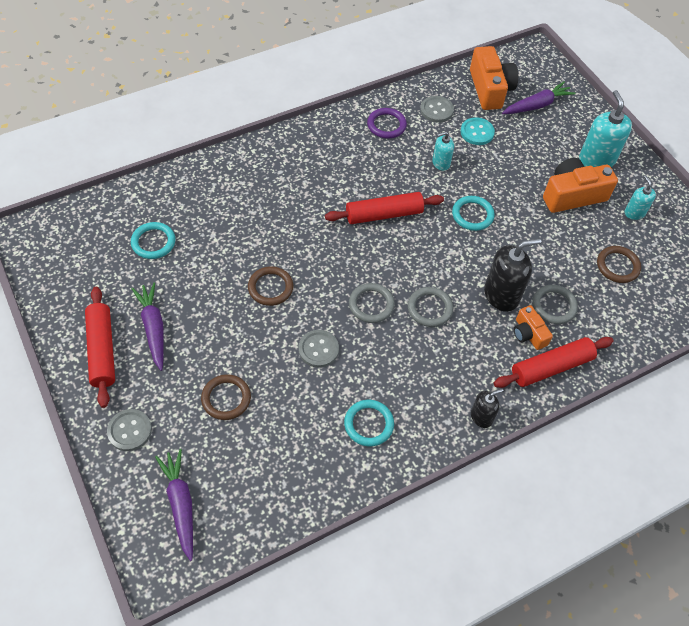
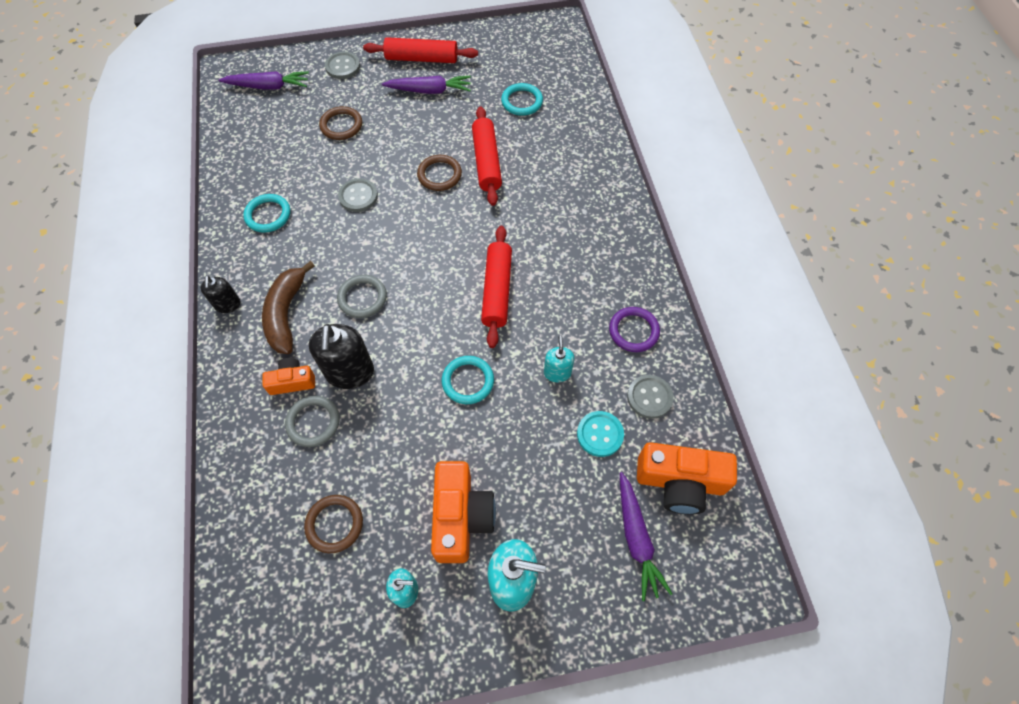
camera: 110 degrees right, 5 degrees up
(371, 304) = (388, 249): grey ring -> none
(470, 363) = (286, 314): none -> brown banana
(551, 367) = (245, 388): red rolling pin -> red rolling pin (486, 162)

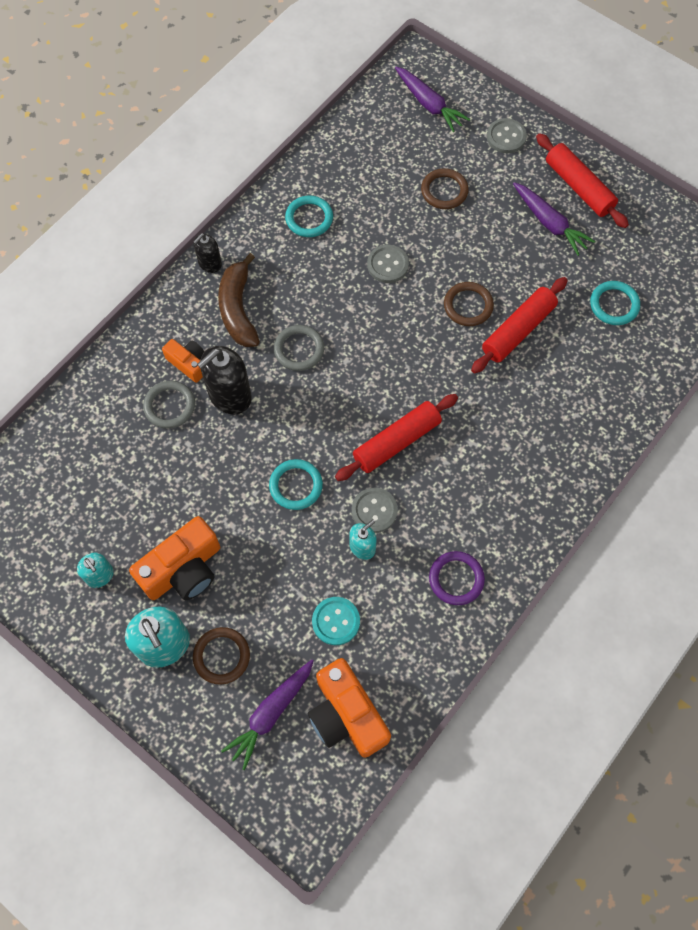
camera: 50 degrees right, 5 degrees up
(286, 314) = (238, 309): brown banana -> brown banana turned 60 degrees counterclockwise
(334, 524) = (108, 487): brown ring -> brown ring (221, 656)
(649, 397) = (403, 637): grey button -> grey button (374, 511)

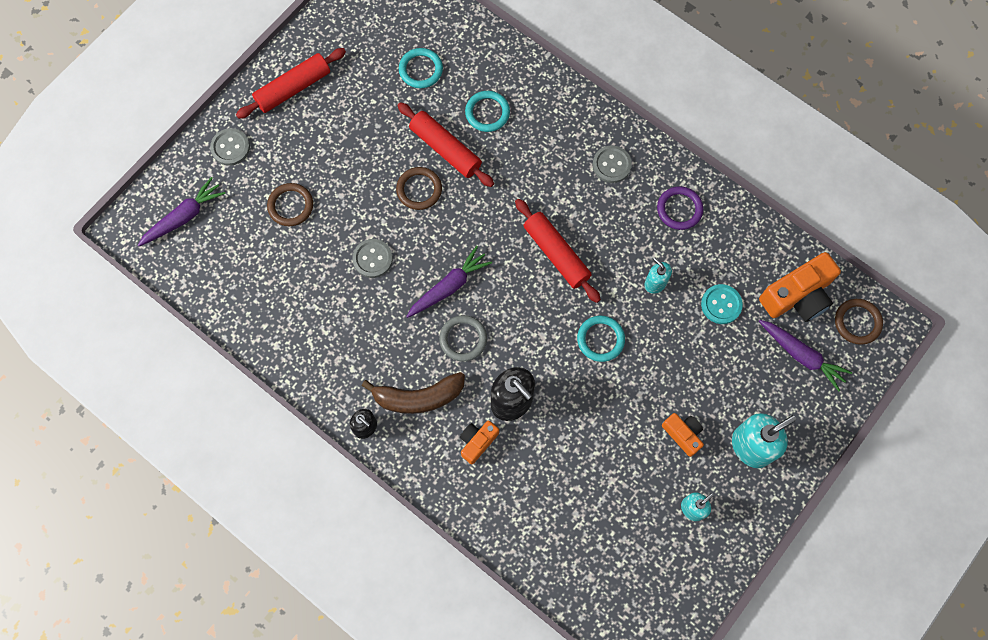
camera: 90 degrees left, 5 degrees up
(170, 406) = (523, 457): grey ring -> none
(183, 569) = (683, 434): orange camera -> orange camera, size x0.56
(221, 656) = (757, 397): brown ring -> brown ring (857, 322)
(309, 218) = (316, 332): turquoise ring -> turquoise ring (487, 113)
(374, 511) = (621, 273): grey button -> grey button (611, 165)
(549, 223) = (332, 116): purple carrot -> purple carrot (449, 287)

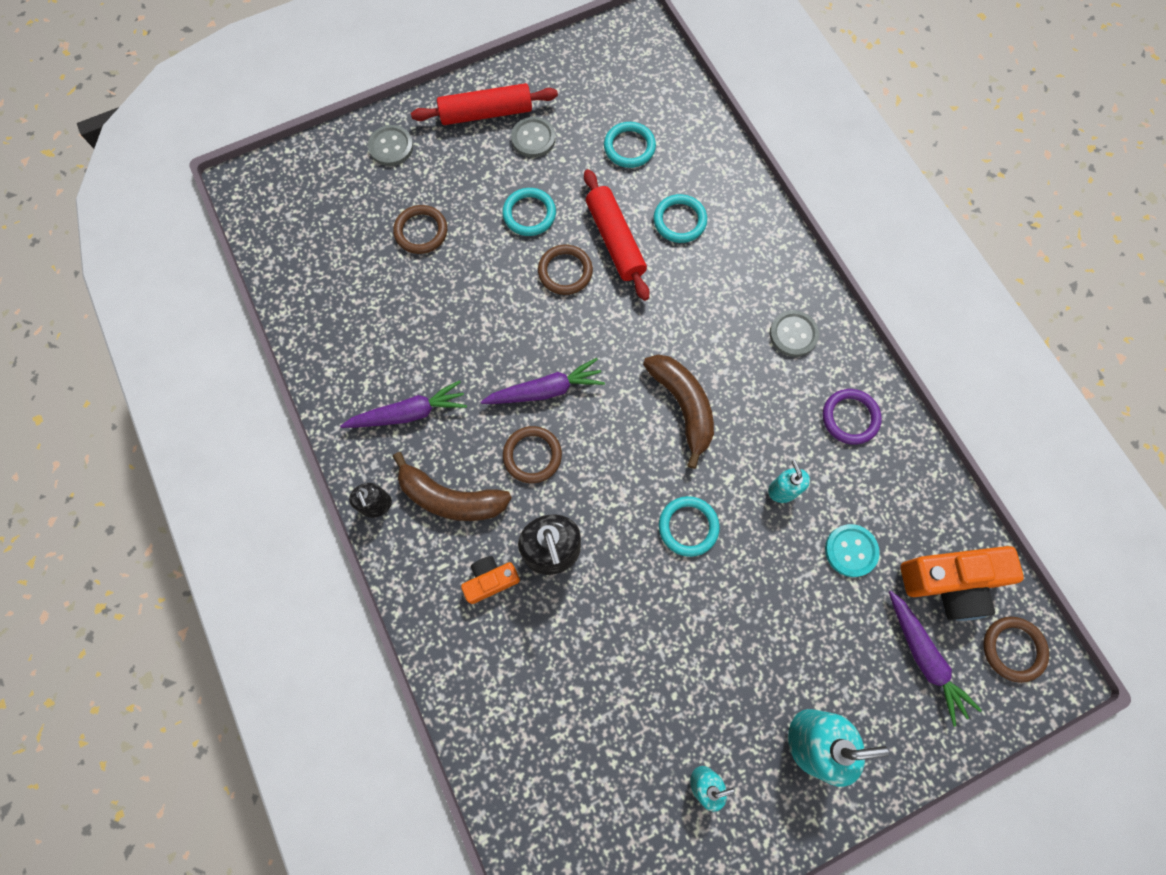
camera: 25 degrees right, 0 degrees up
(184, 217) = (307, 197): purple carrot -> purple carrot (408, 413)
(369, 156) = (529, 214): none -> turquoise ring
(372, 259) = (478, 324): grey button -> grey button (533, 138)
(463, 339) = (532, 455): grey ring -> brown ring
(556, 254) = (683, 406): red rolling pin -> brown banana
(683, 434) = (734, 686): orange camera -> none

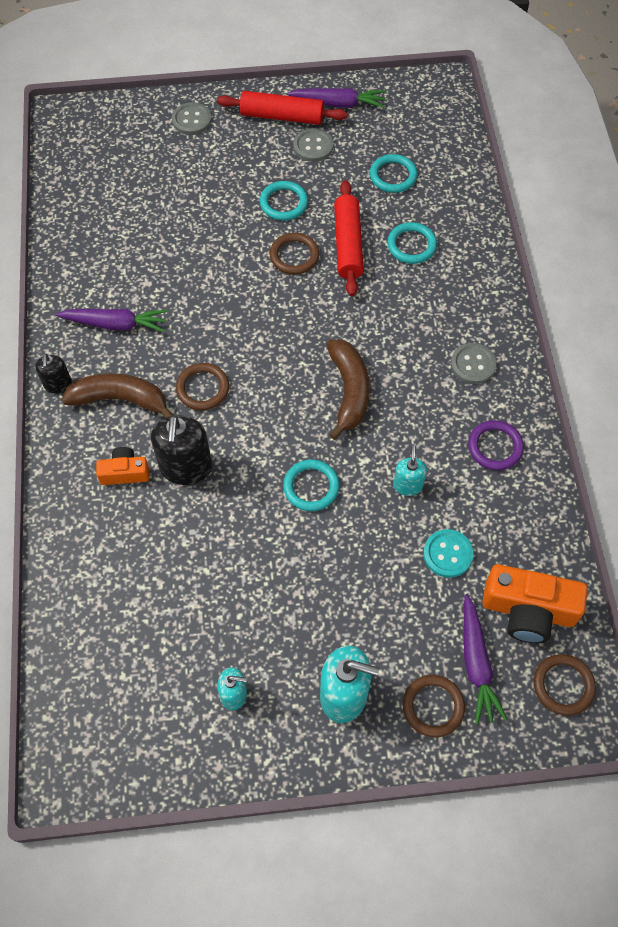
camera: 20 degrees right, 10 degrees down
(421, 231) = (187, 190): brown ring -> brown ring (433, 706)
(450, 498) = (120, 399): brown banana -> brown banana turned 150 degrees clockwise
(545, 390) = (236, 342): purple carrot -> purple carrot (338, 104)

